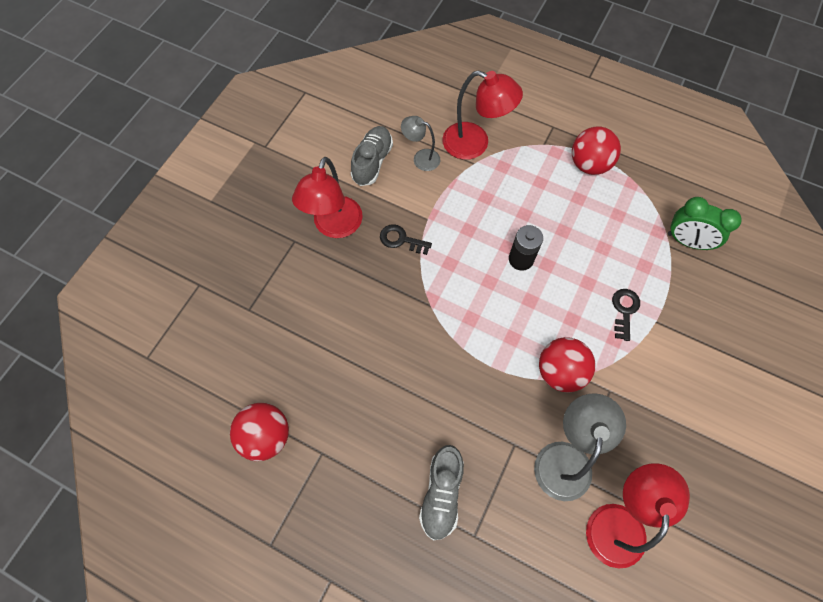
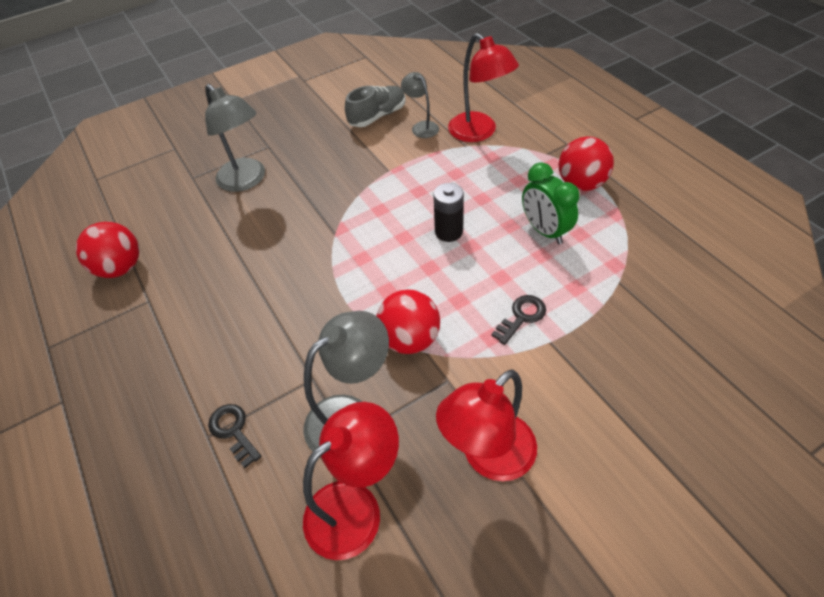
camera: 35 degrees right, 15 degrees down
(306, 288) = (246, 181): none -> grey lamp
(334, 226) = (307, 148): red lamp -> red lamp (488, 457)
(401, 240) = (353, 177): black key -> black key (233, 431)
(441, 494) = (211, 384): grey shoe -> none
(687, 241) = (643, 286): green clock -> green clock (544, 231)

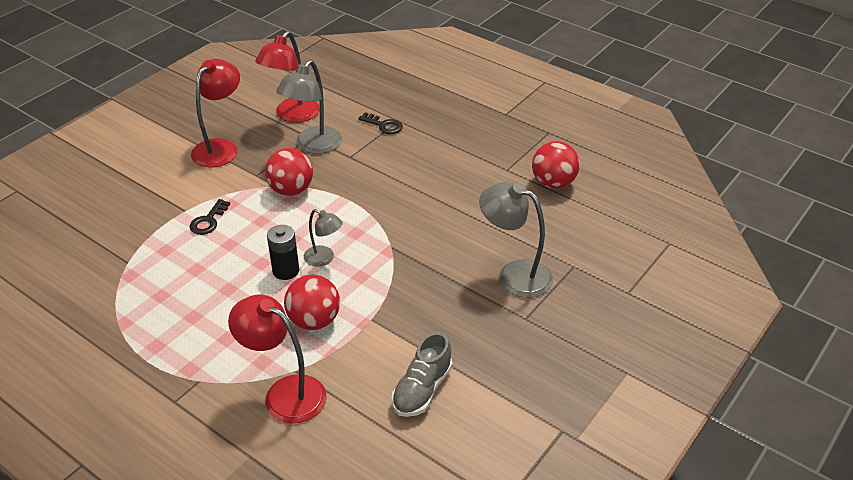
camera: 155 degrees right, 10 degrees down
(421, 127) = (359, 386): grey lamp -> grey lamp (324, 259)
(544, 231) = (194, 291): green clock -> none
(581, 184) = (158, 349): red ball -> red ball (314, 321)

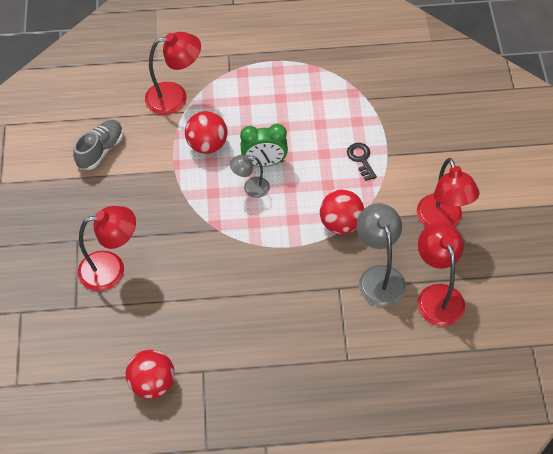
camera: 140 degrees right, 15 degrees up
(286, 270) = (264, 162): black battery -> green clock
(384, 125) = (352, 344): black key -> none
(422, 389) = (100, 150): grey shoe -> grey shoe turned 45 degrees clockwise
(514, 275) = (111, 268): grey lamp -> red lamp

